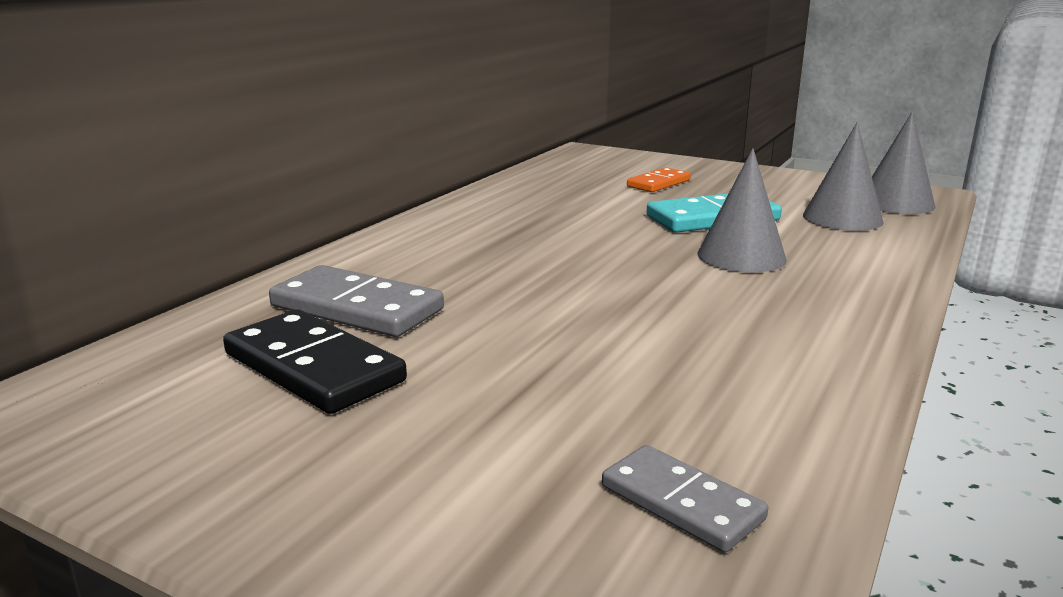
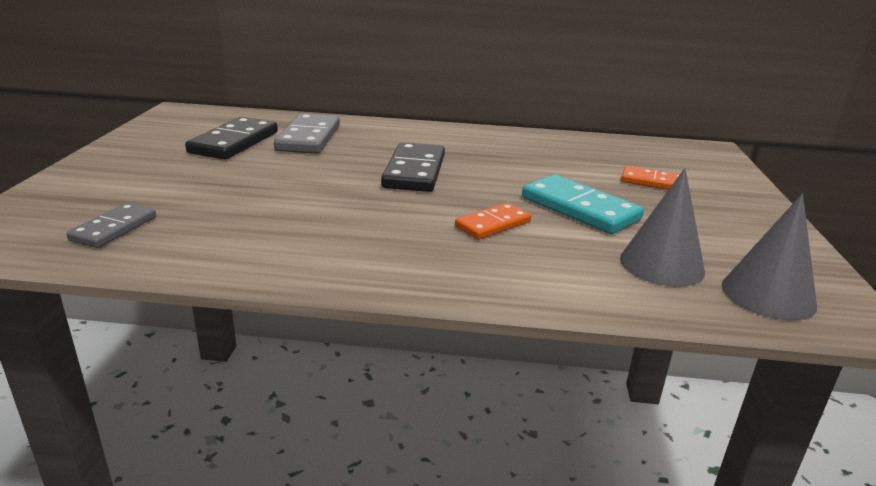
camera: 65 degrees right, 5 degrees up
(561, 265) = (414, 171): none -> black domino
(741, 256) = (493, 224): grey cone -> orange domino

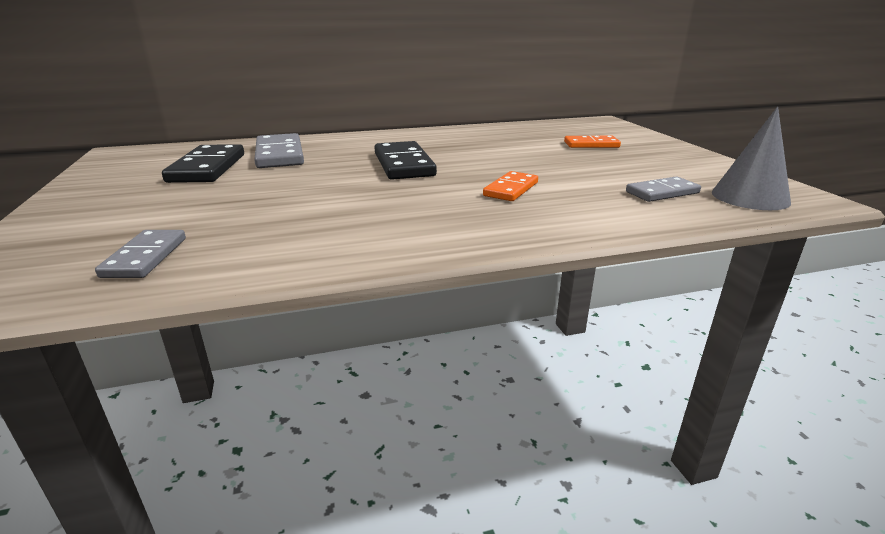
camera: 20 degrees left, 0 degrees up
(580, 208) = (562, 168): turquoise domino -> none
(661, 264) = (662, 192): grey cone -> grey domino

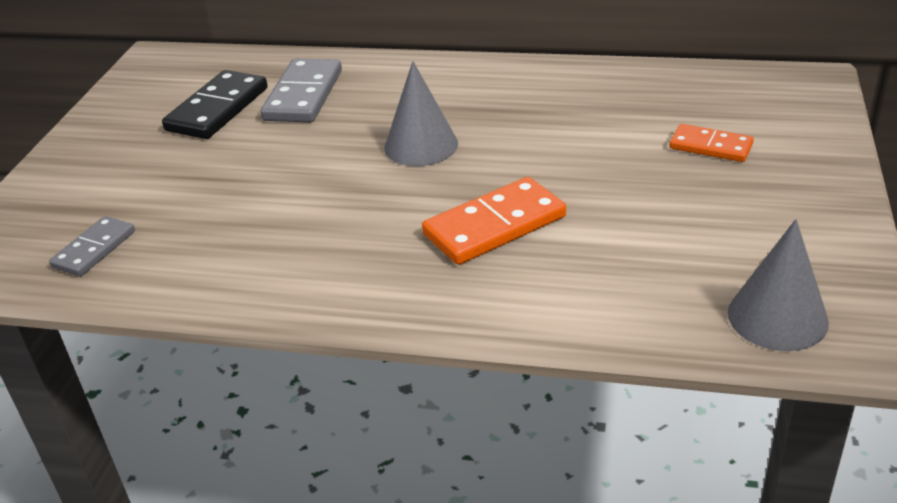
camera: 30 degrees right, 10 degrees up
(404, 164) = (421, 145): black domino -> grey cone
(511, 189) = (494, 225): orange domino -> orange domino, size x1.62
(662, 192) = (671, 278): grey domino -> none

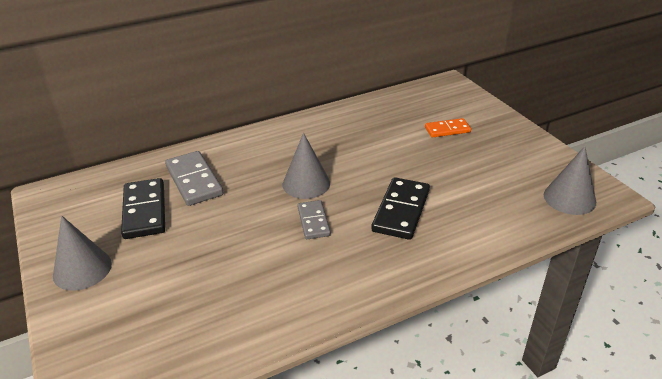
camera: 40 degrees left, 0 degrees up
(94, 249) = (178, 337): grey domino -> grey domino (313, 221)
(98, 145) = (82, 269): none -> grey cone
(494, 225) = (401, 211): orange domino -> black domino

